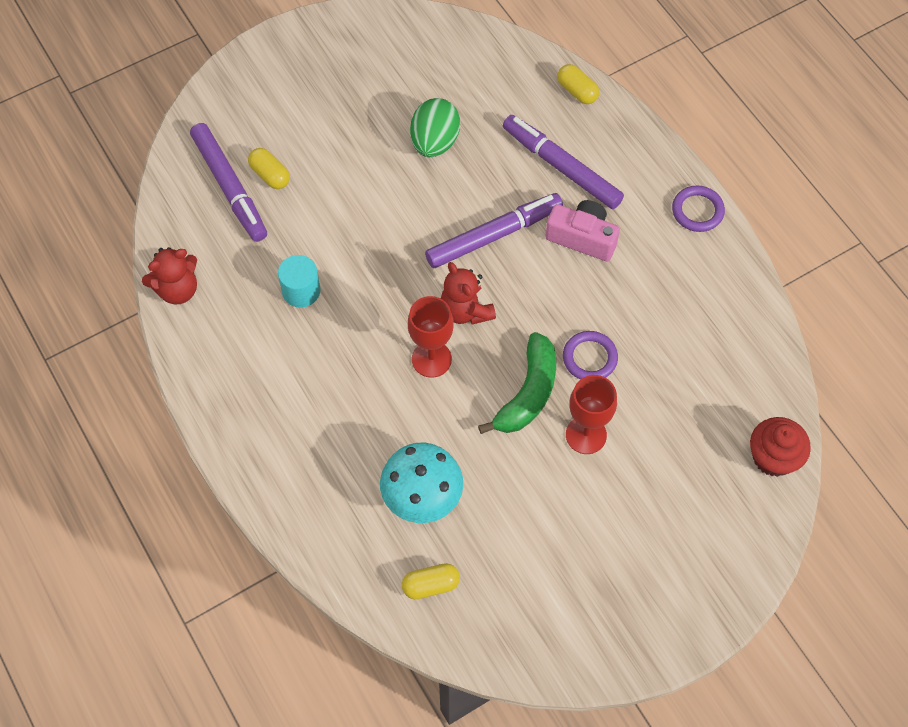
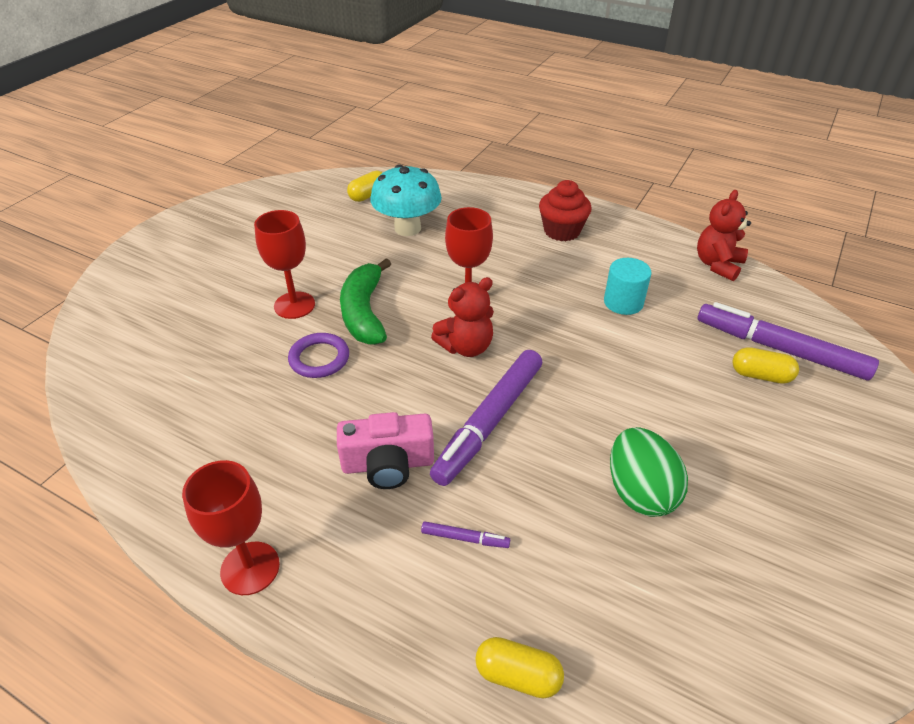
camera: 150 degrees right, 20 degrees down
(465, 310) = (466, 347): red teddy bear -> red teddy bear turned 120 degrees clockwise
(561, 167) = (465, 538): purple marker -> purple marker, size x0.41
(697, 211) = (250, 568): purple ring -> red goblet
(773, 457) = (99, 354): red cupcake -> red cupcake (562, 231)

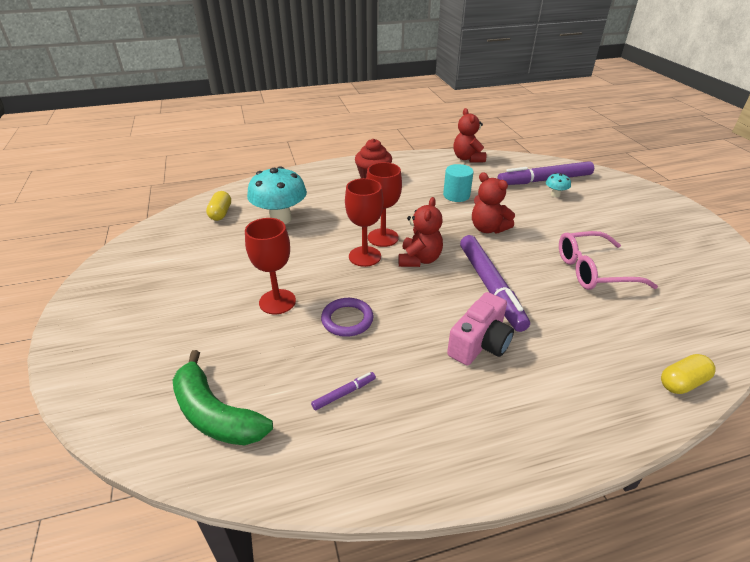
camera: 45 degrees left, 5 degrees down
(250, 568) = (505, 458): red goblet -> red goblet (365, 256)
(364, 312) = (332, 278): green banana -> green banana (215, 414)
(465, 538) = (569, 346): purple marker -> purple marker (344, 393)
(594, 361) = (488, 228): none -> red teddy bear
(640, 492) = (594, 270): green egg -> pink glasses
(760, 375) = (555, 195): yellow capsule -> turquoise mushroom

